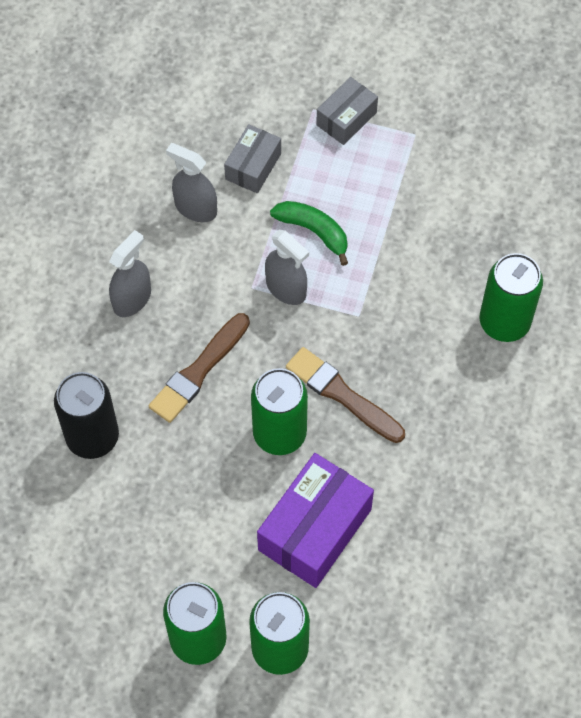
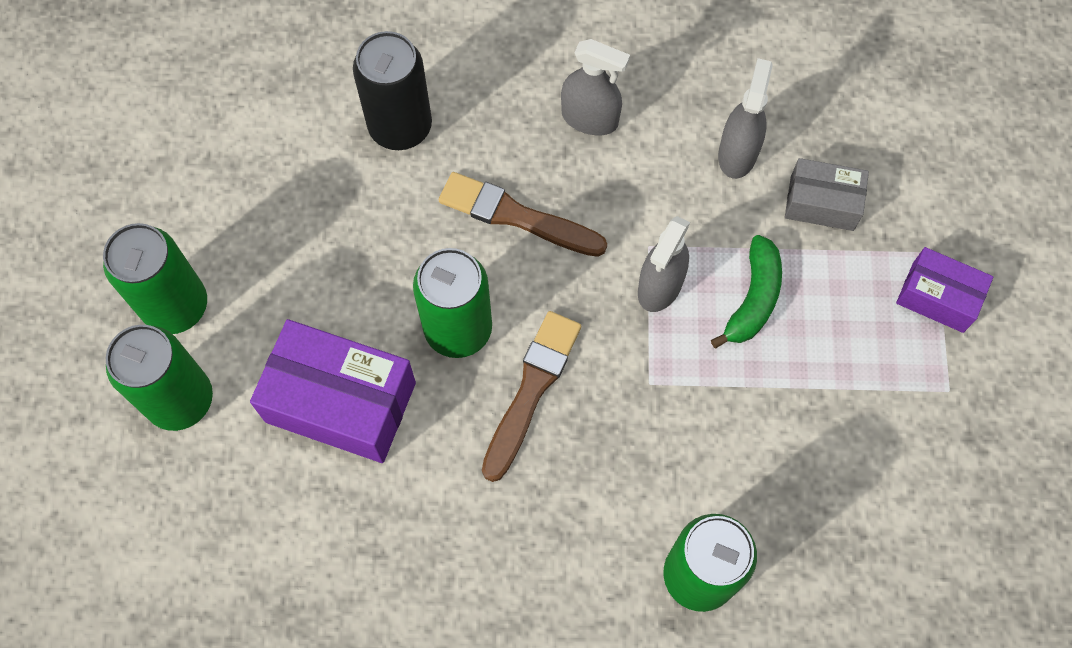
camera: 75 degrees right, 5 degrees up
(346, 119) = (937, 297): grey box -> purple box

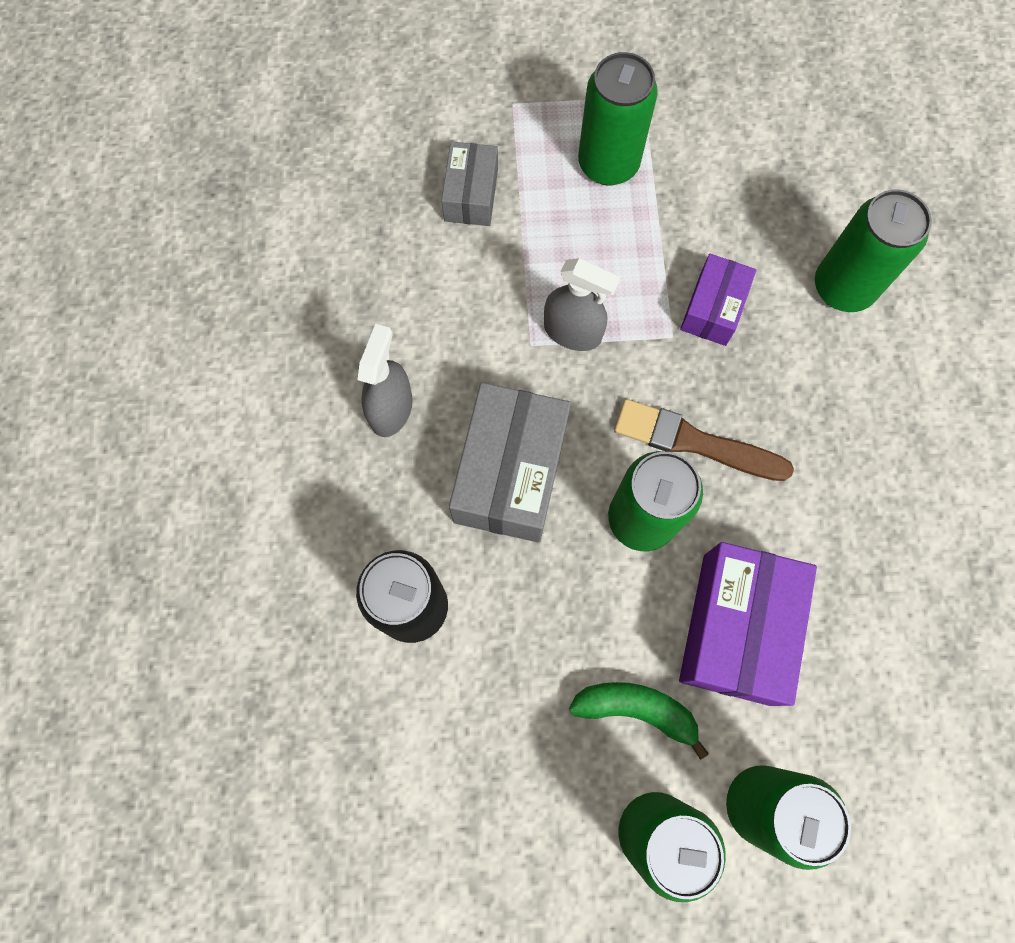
camera: 95 degrees left, 5 degrees up
(516, 216) = (510, 473): brown brush -> grey box
(737, 153) = (423, 268): grey spray bottle -> none
(753, 299) = (576, 251): green banana -> green banana (636, 710)
(859, 343) = (608, 164): none -> green can
(937, 297) = (556, 103): purple box -> purple box (713, 308)

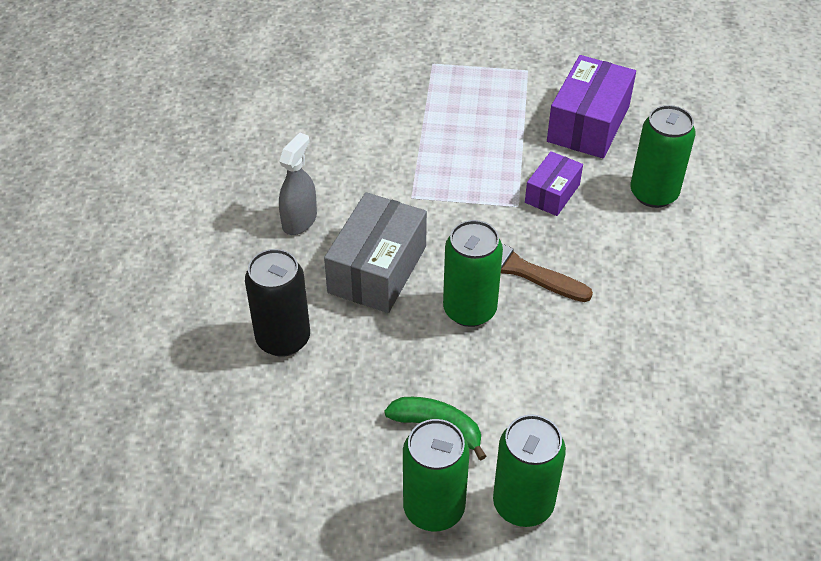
camera: 10 degrees right, 25 degrees down
(471, 195) = (390, 108): grey box -> none
(572, 332) = (444, 194): grey spray bottle -> none
(608, 164) = (493, 103): green can -> none
(736, 628) = (528, 387): purple box -> purple box (588, 124)

